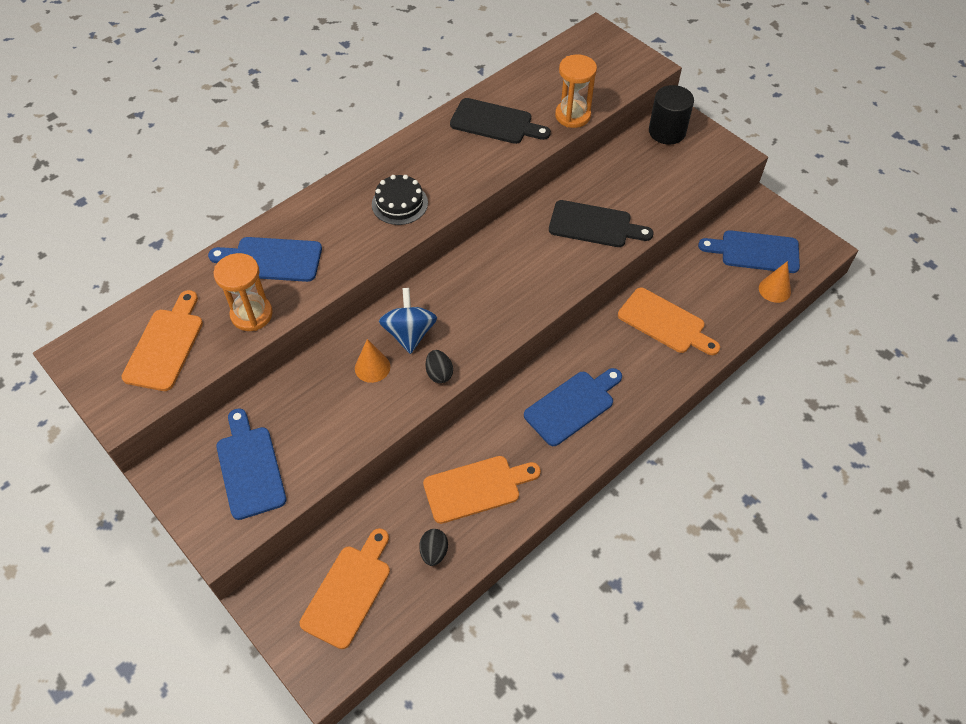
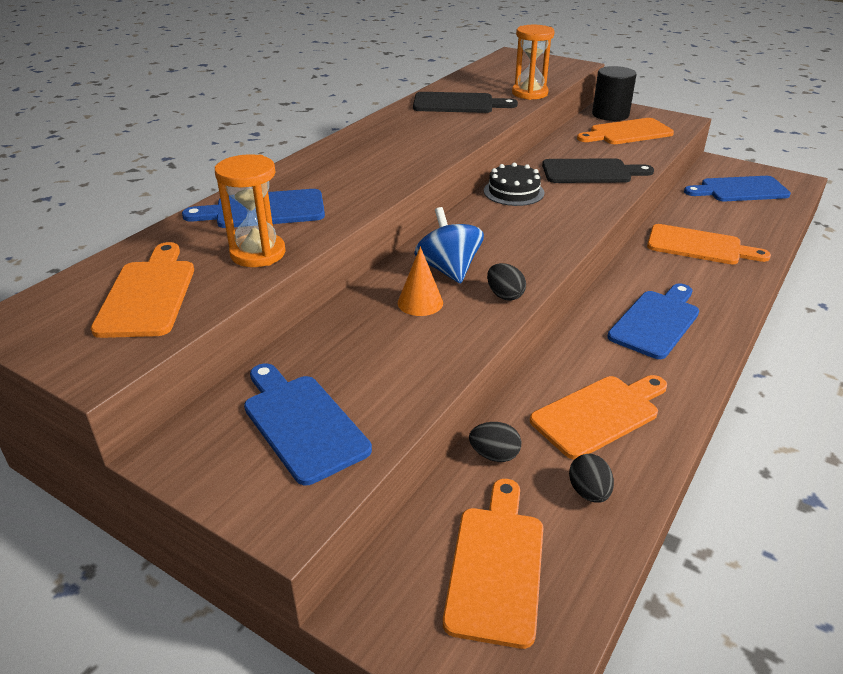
camera: 15 degrees left, 20 degrees down
(385, 506) = (494, 455): none -> black egg
(399, 203) = (392, 157): black cake -> black cake (513, 192)
(666, 167) = (627, 133): none -> orange cutting board
(774, 289) = (781, 210): orange cone -> none

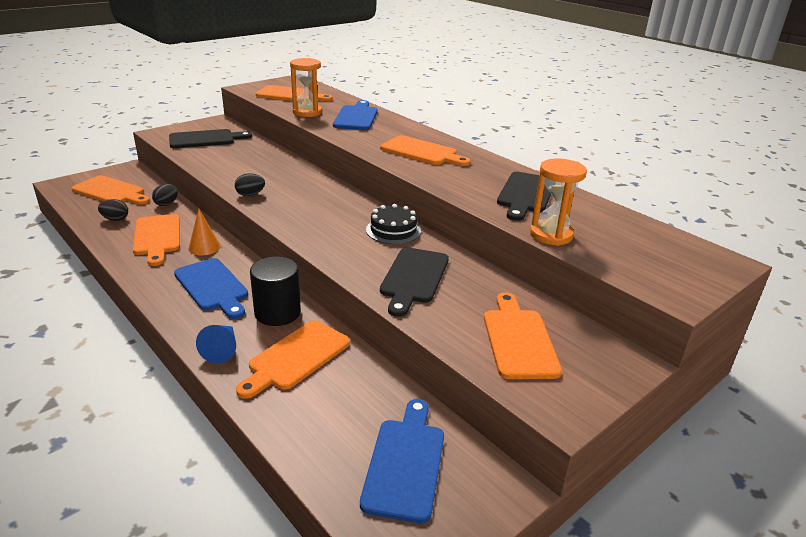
camera: 105 degrees right, 5 degrees down
(302, 423) = (205, 139): blue cutting board -> black cutting board
(382, 153) = (421, 152): none -> orange cutting board
(420, 302) = (268, 172): orange cone -> orange cone (204, 247)
(448, 269) = (295, 185): blue spinning top -> none
(610, 114) = (591, 349): black cylinder -> black cylinder (277, 313)
(734, 283) = (222, 349): none -> blue cone

